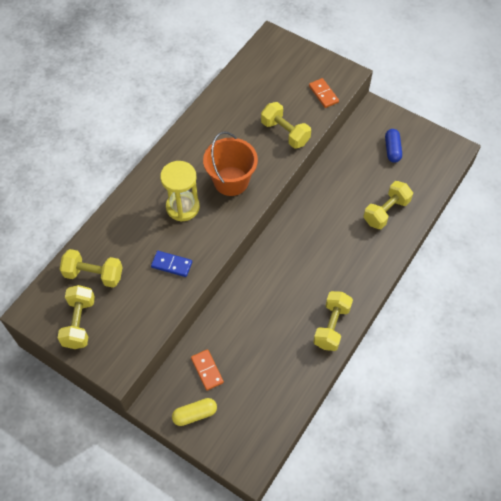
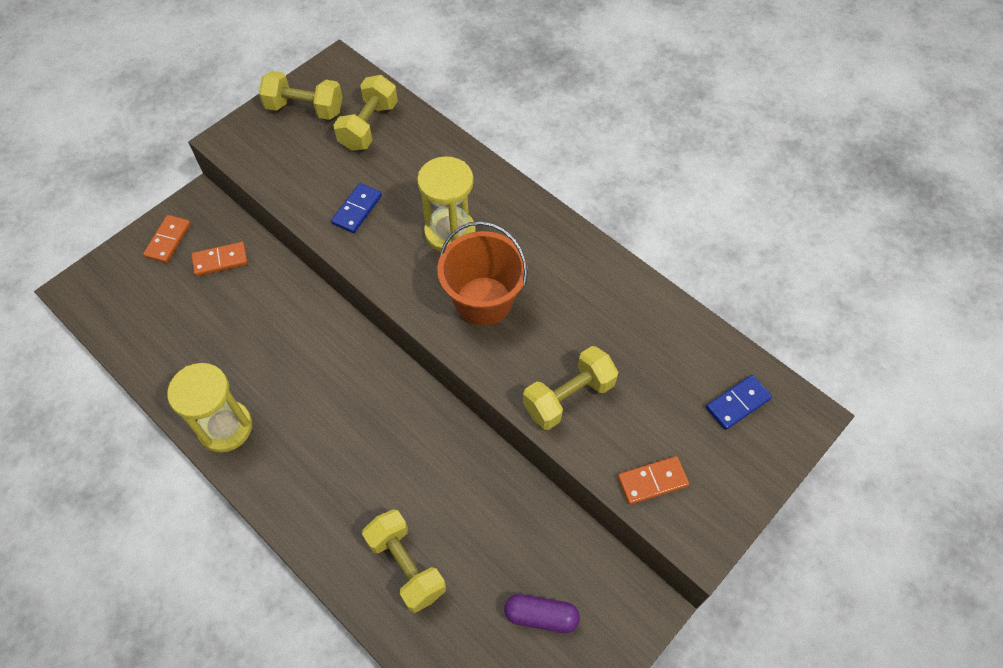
camera: 100 degrees right, 0 degrees up
(195, 414) = (168, 240): yellow capsule -> orange domino
(271, 63) = (737, 403): none -> blue domino
(331, 326) = (225, 427): yellow dumbbell -> yellow hourglass
(392, 150) = (541, 616): blue capsule -> purple capsule

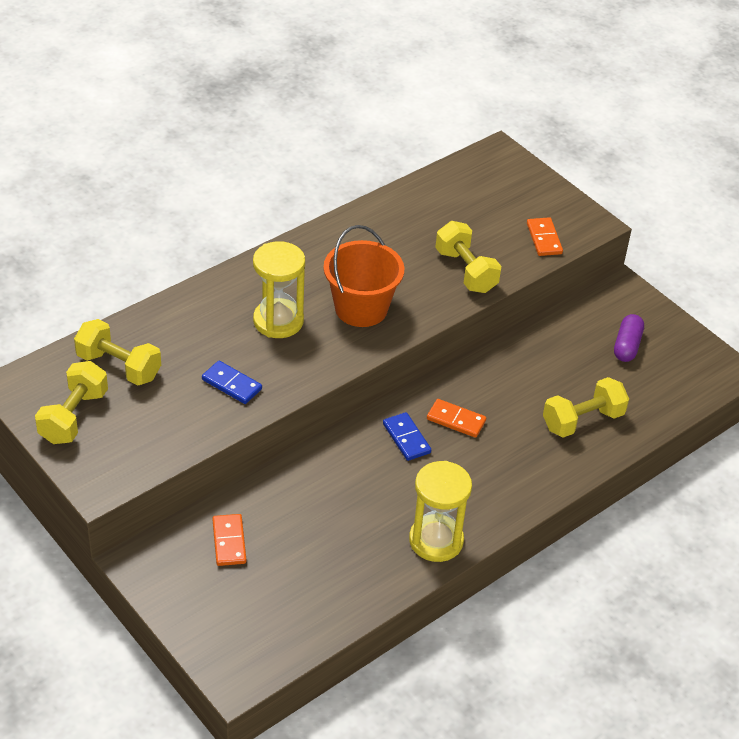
camera: 85 degrees left, 15 degrees down
(168, 240) = (187, 590): orange domino -> orange domino (456, 420)
(737, 403) = (484, 183): blue domino -> blue domino (406, 438)

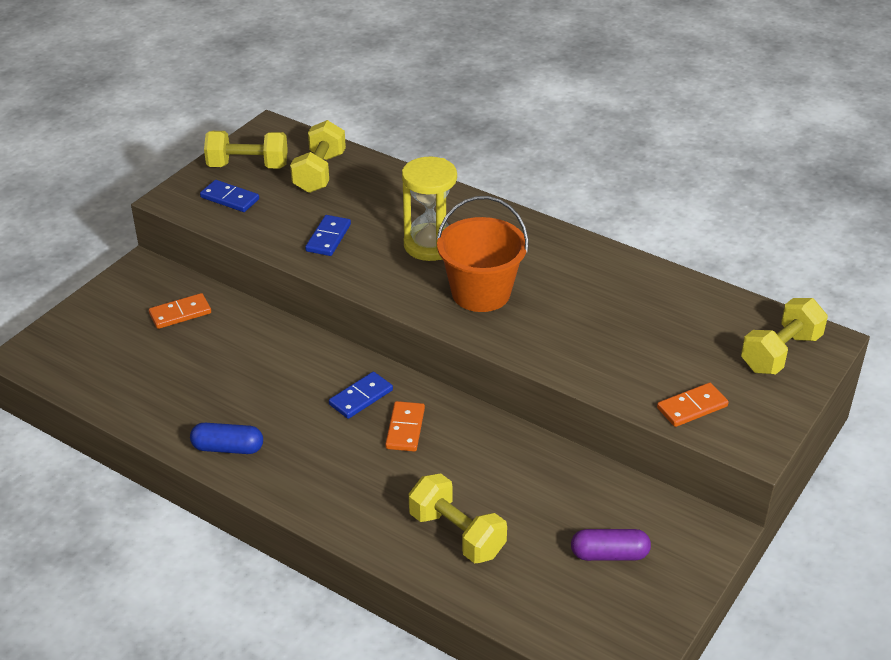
camera: 75 degrees right, 5 degrees down
(125, 442) = (230, 198): none -> blue domino
(436, 540) = (228, 448): yellow hourglass -> blue capsule
(466, 271) = (589, 355): yellow dumbbell -> yellow dumbbell (780, 353)

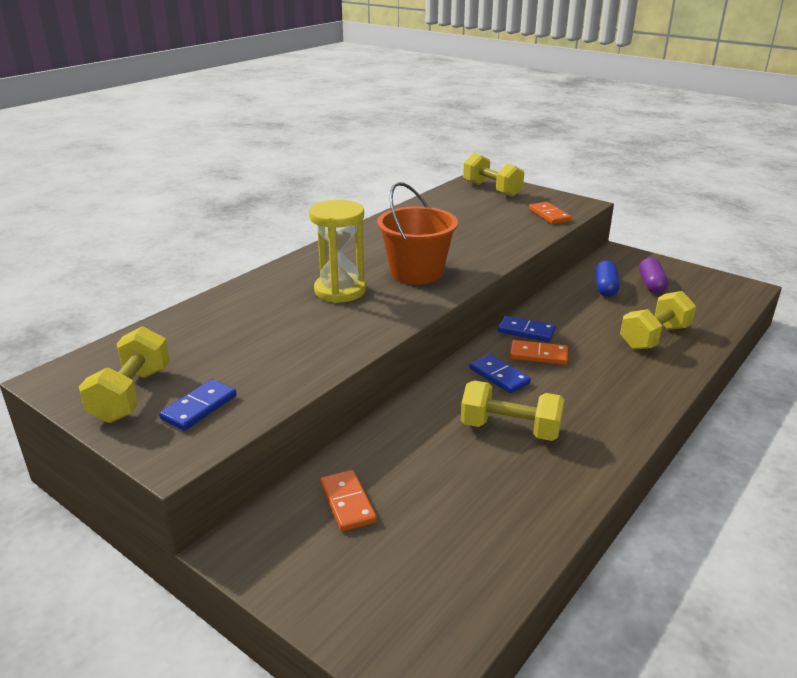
camera: 85 degrees left, 10 degrees down
(228, 448) = (582, 457): blue capsule -> blue capsule (605, 288)
(319, 173) = (179, 345): yellow dumbbell -> yellow dumbbell (510, 429)
(328, 238) = (309, 341): blue domino -> blue domino (526, 331)

